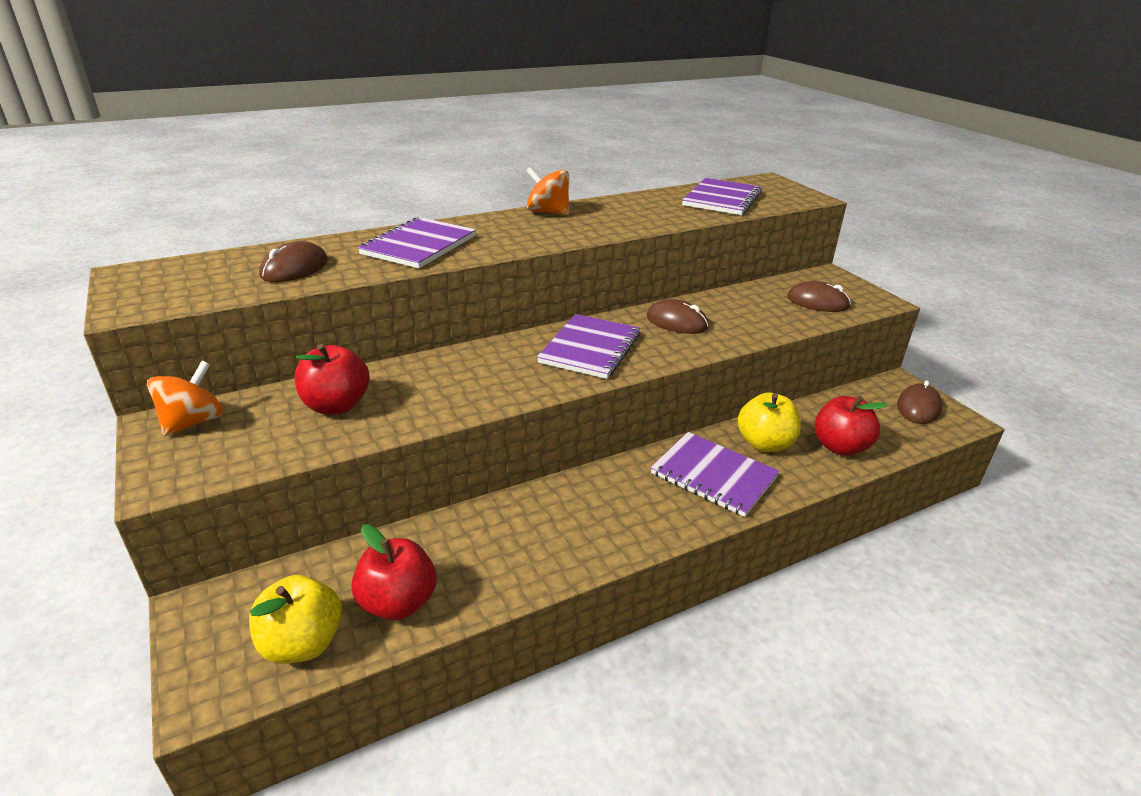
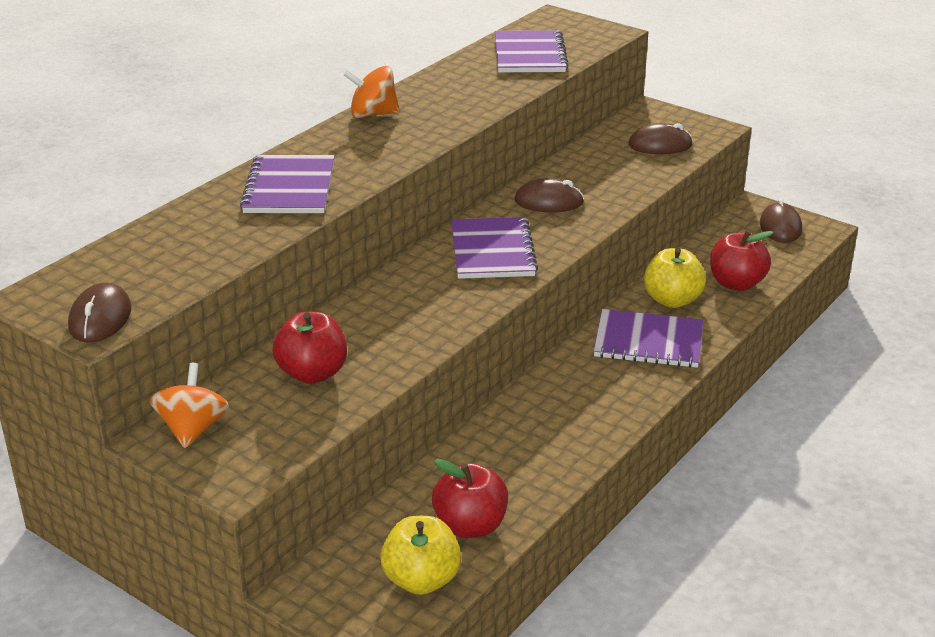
camera: 25 degrees left, 0 degrees up
(294, 268) = (198, 246): brown mouse -> brown mouse (100, 318)

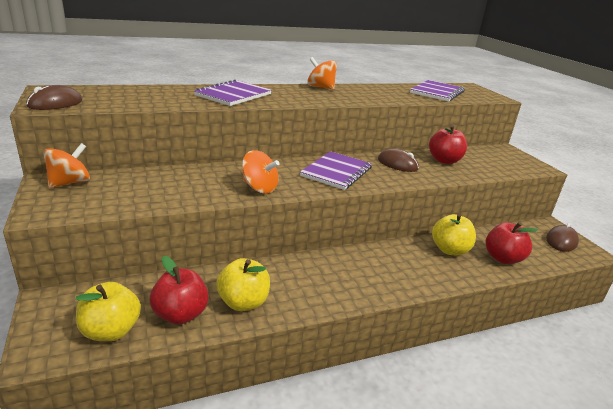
camera: 30 degrees right, 5 degrees down
(312, 373) = (163, 184): red apple -> red apple (444, 160)
(434, 321) = (259, 188): none -> orange spinning top
(519, 478) = (243, 302): none -> yellow apple
(648, 341) = (411, 265): purple notebook -> none
(660, 145) = (495, 163): brown mouse -> none

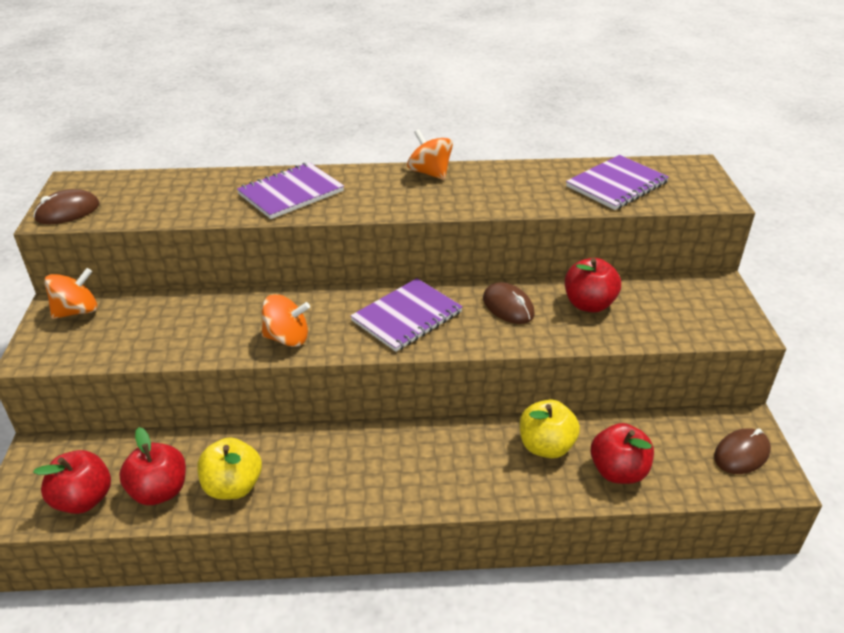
camera: 20 degrees right, 10 degrees up
(111, 331) = (84, 499): yellow apple -> red apple
(259, 188) = (287, 338): orange spinning top -> orange spinning top turned 45 degrees counterclockwise

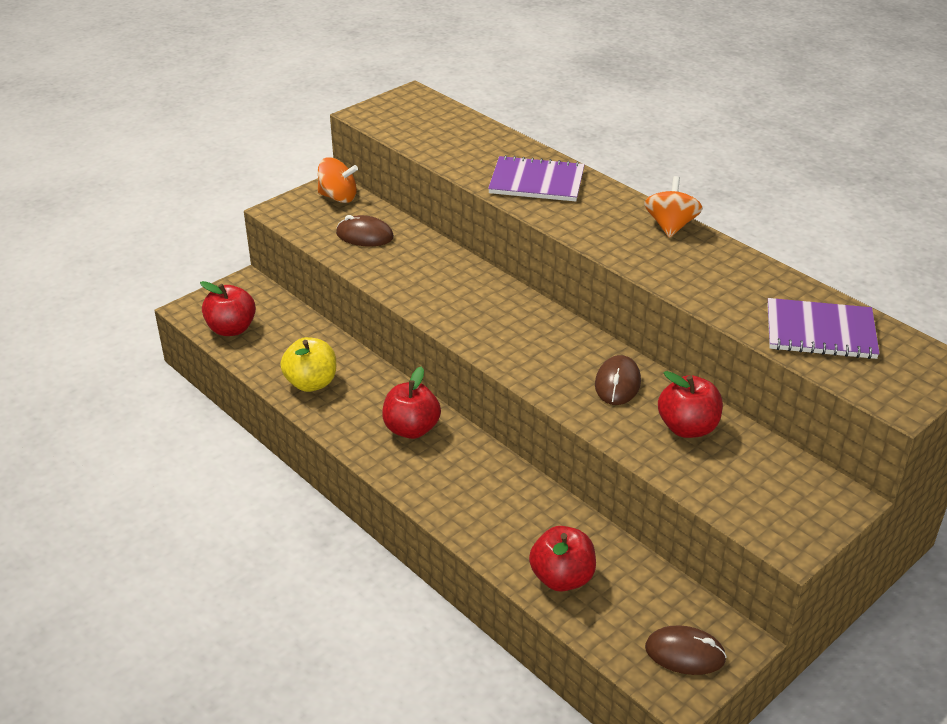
camera: 50 degrees right, 0 degrees up
(67, 211) = (379, 115): brown mouse -> brown mouse (364, 235)
(159, 491) = (272, 354): red apple -> red apple (411, 429)
(287, 338) = (428, 297): orange spinning top -> none
(407, 316) = (530, 338): purple notebook -> none
(546, 446) = (538, 520): yellow apple -> none

